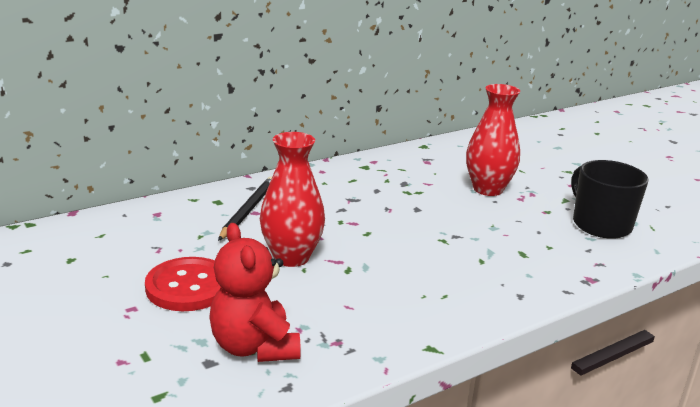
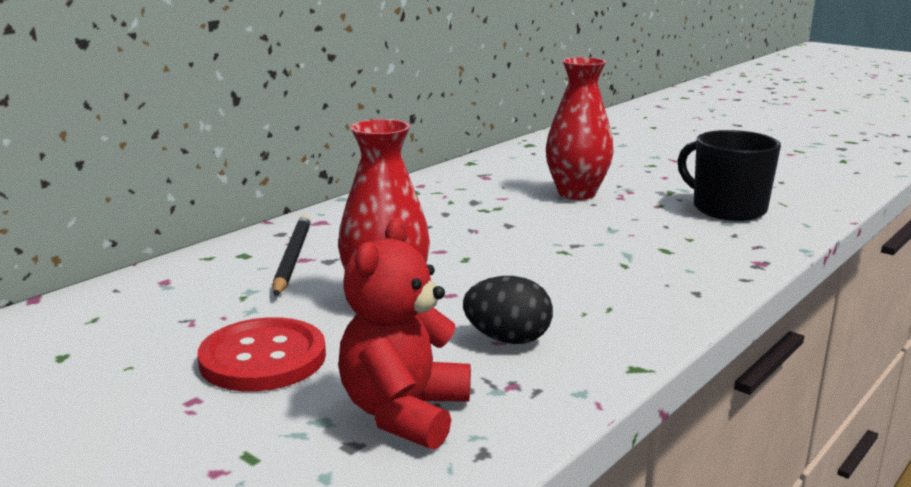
camera: 15 degrees left, 5 degrees down
(254, 347) = (404, 413): red teddy bear -> red teddy bear turned 60 degrees clockwise
(355, 306) = (508, 339): none -> black egg

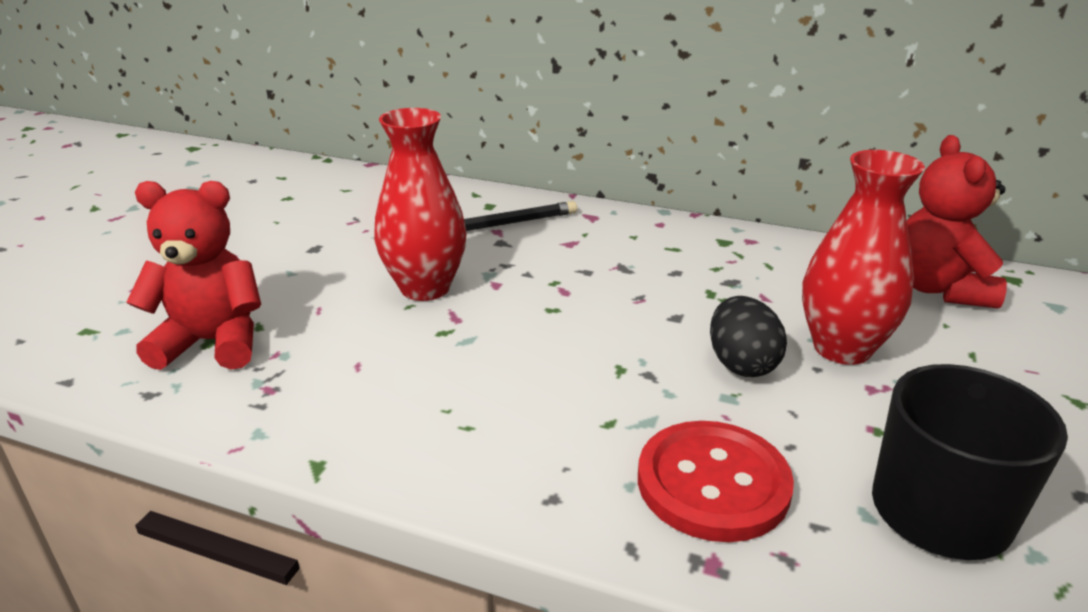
camera: 70 degrees right, 10 degrees up
(263, 358) = (297, 262): red button -> red button (713, 483)
(508, 339) = (362, 369): black egg -> black egg (741, 364)
(528, 160) = (938, 289): none -> red teddy bear

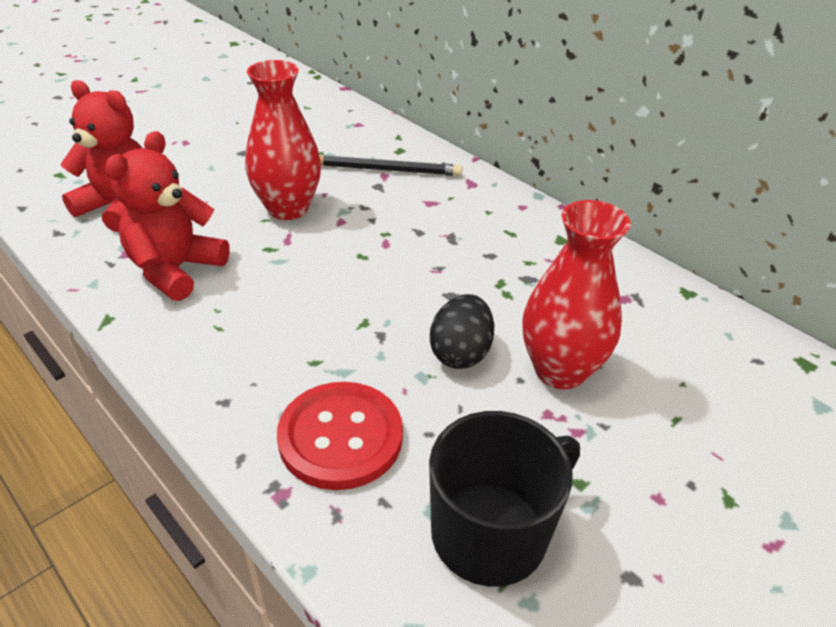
camera: 25 degrees right, 10 degrees up
(938, 289) = (715, 348): red teddy bear -> red teddy bear (176, 270)

